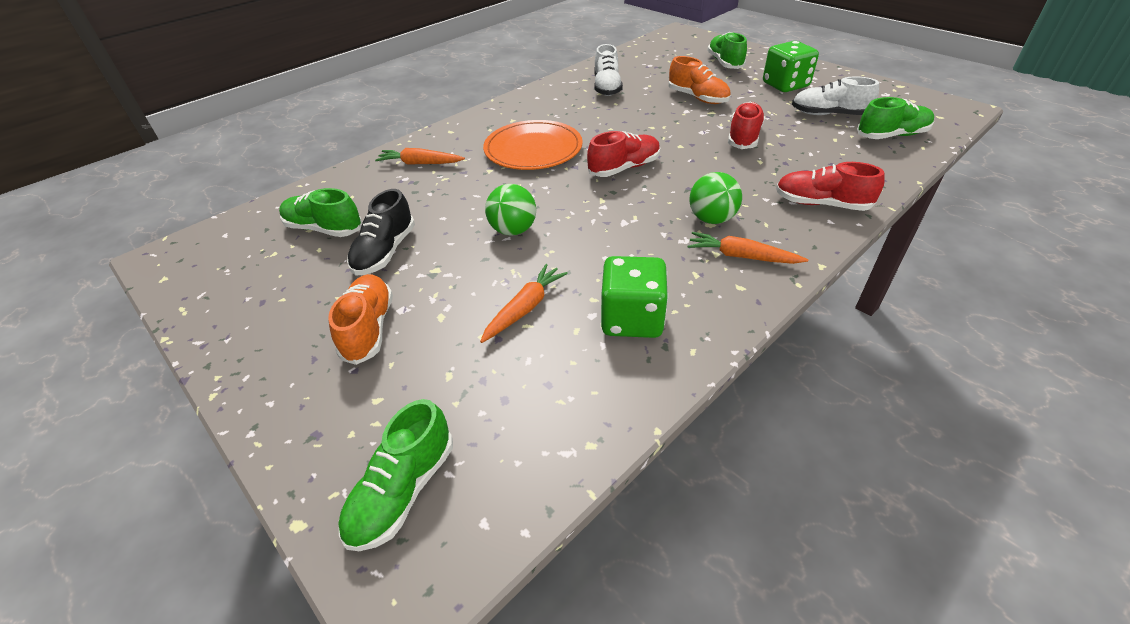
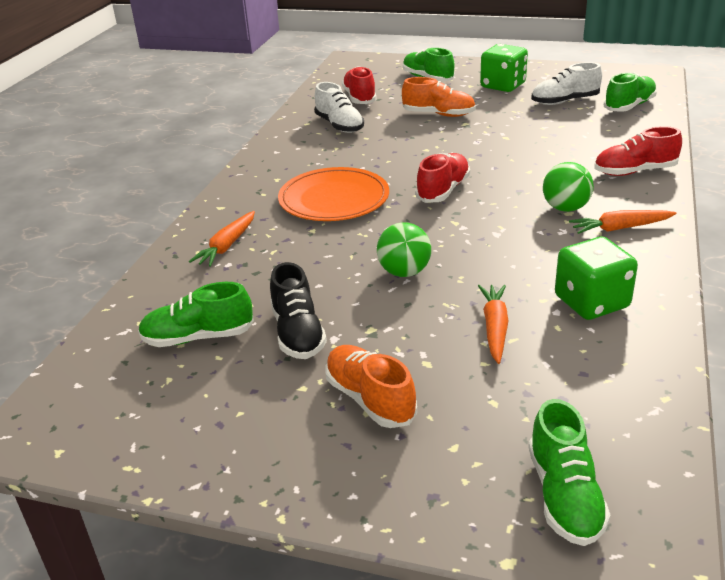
camera: 30 degrees left, 10 degrees down
(420, 163) = (227, 246): orange carrot -> orange carrot turned 45 degrees counterclockwise
(744, 137) = (517, 137): red shoe -> red shoe (359, 98)

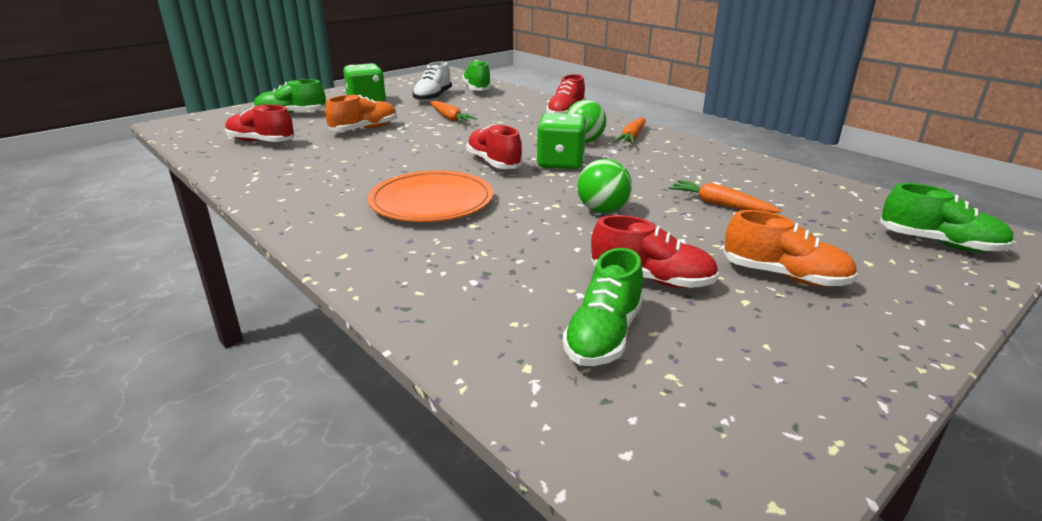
camera: 60 degrees left, 5 degrees down
(227, 246) = (434, 272): orange carrot -> orange carrot (450, 118)
(298, 333) = (651, 279): black shoe -> red shoe
(339, 125) = (295, 162): white shoe -> none
(370, 399) = (784, 276): orange shoe -> orange shoe turned 150 degrees counterclockwise
(591, 302) = (715, 170): green dice -> green dice (560, 163)

